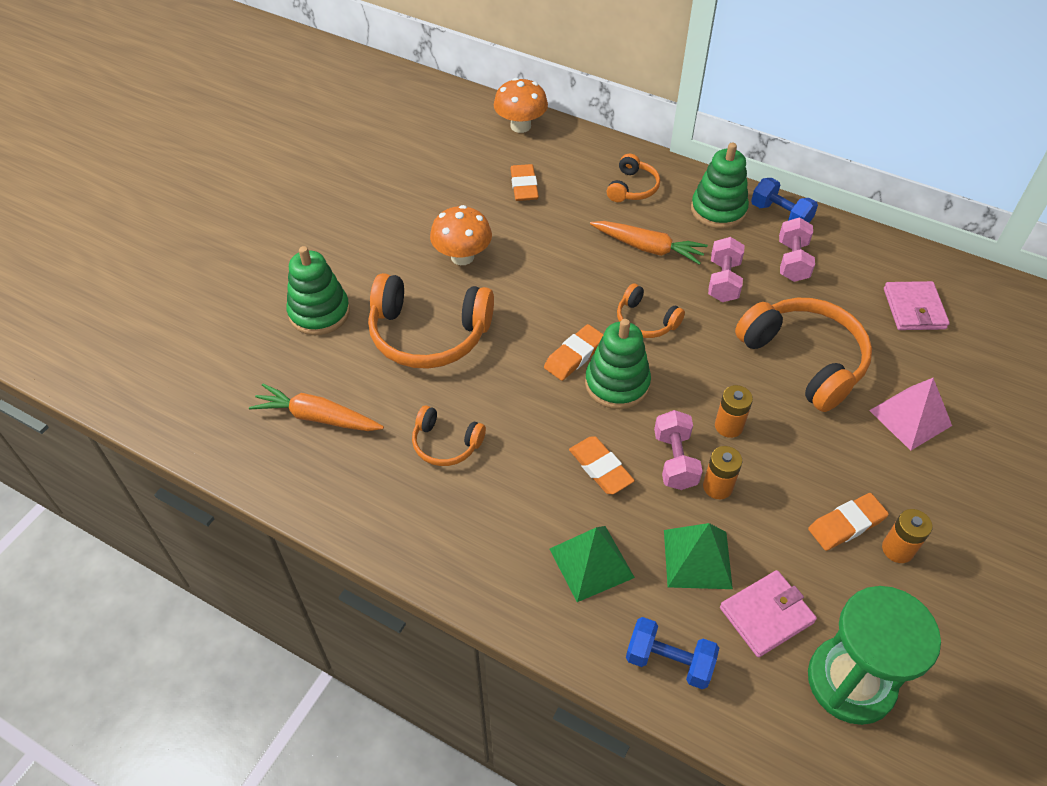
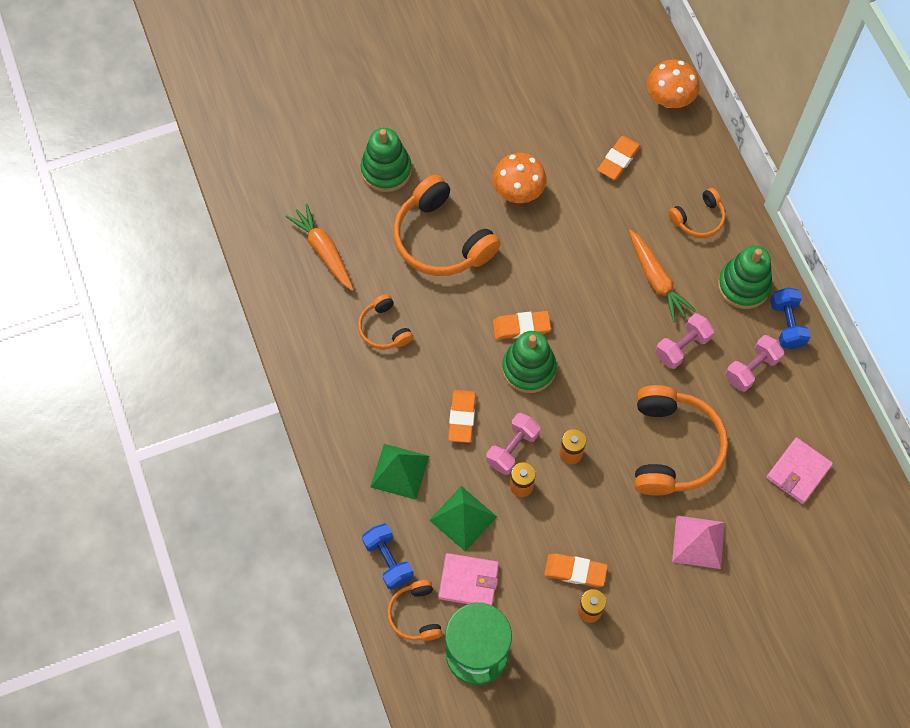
camera: 40 degrees right, 15 degrees up
(645, 321) = (594, 337): orange headphones -> orange headphones (415, 614)

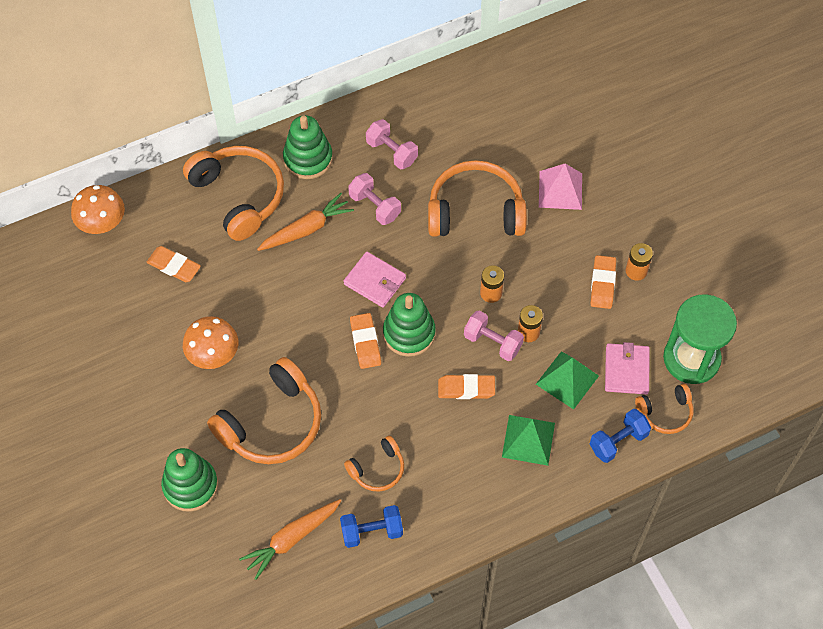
camera: 95 degrees left, 5 degrees down
(698, 219) = (239, 196): orange headphones -> orange headphones, size x1.91
(786, 324) = (345, 125): blue dumbbell -> blue dumbbell (372, 531)
(798, 472) = (486, 117): pink wallet -> pink wallet (375, 281)

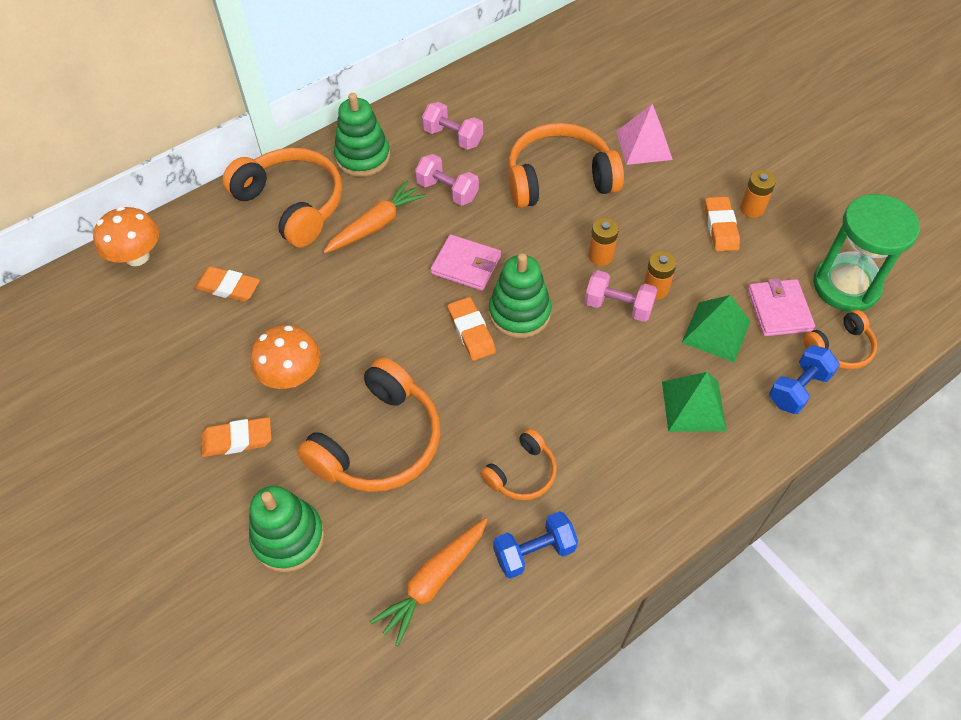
camera: 10 degrees left, 5 degrees down
(466, 388) = (603, 361): orange eraser -> orange eraser (237, 439)

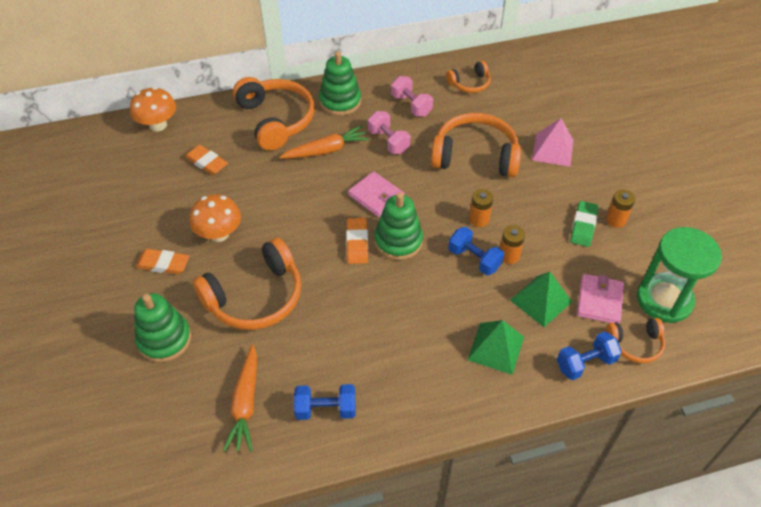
camera: 20 degrees right, 5 degrees down
(433, 582) = (245, 403): orange carrot -> orange carrot turned 60 degrees counterclockwise
(522, 473) = (344, 352): orange headphones -> orange headphones (470, 83)
(618, 306) = (474, 259): pink dumbbell -> blue dumbbell
(720, 227) = (583, 226): orange eraser -> green eraser

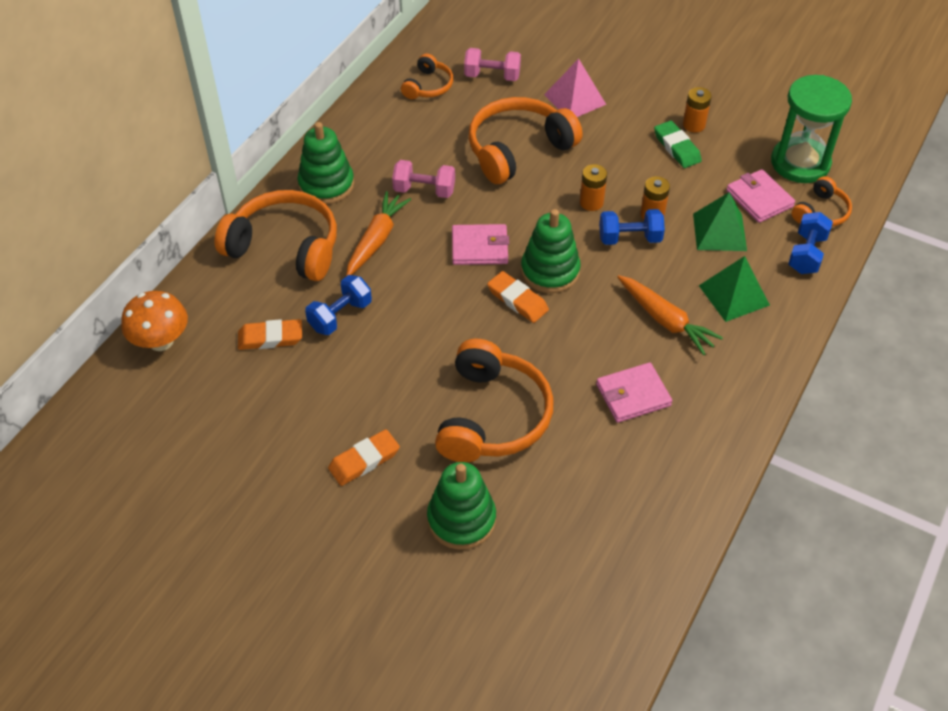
camera: 45 degrees left, 0 degrees up
(219, 234) = (380, 391): orange mushroom -> none
(245, 403) = (605, 505): orange carrot -> orange carrot (665, 320)
(326, 409) = (673, 451): blue dumbbell -> blue dumbbell (340, 315)
(348, 354) = (633, 395): none -> pink wallet
(411, 105) = (400, 142): pink dumbbell -> pink dumbbell (492, 76)

